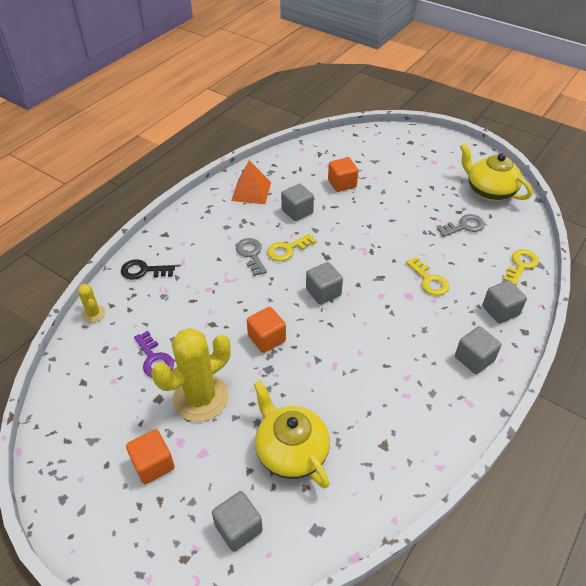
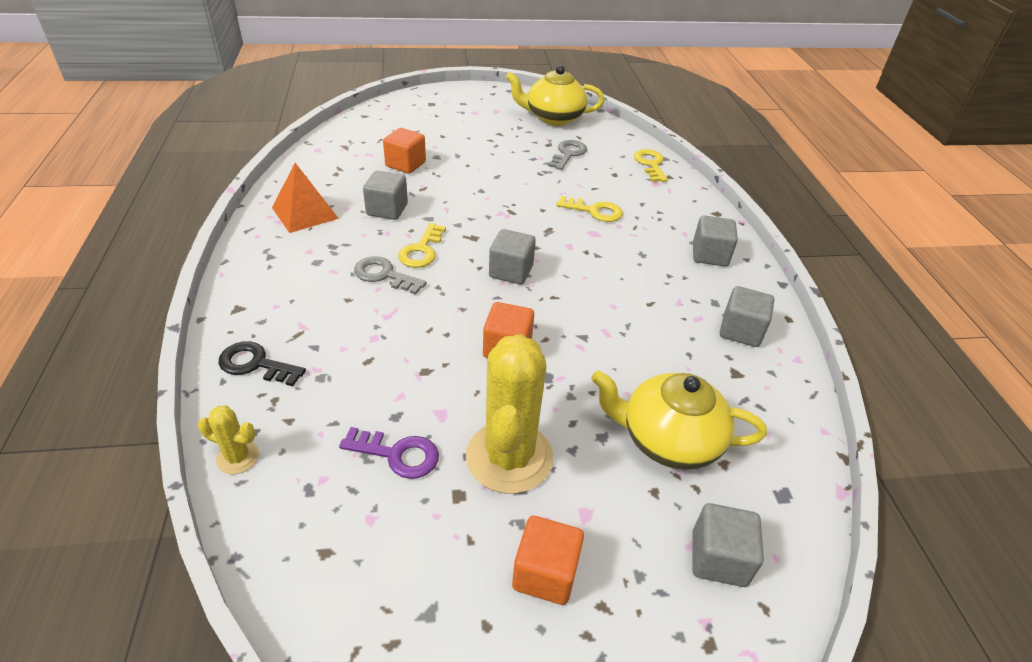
camera: 45 degrees left, 5 degrees down
(143, 271) = (256, 364): black key -> black key turned 60 degrees clockwise
(500, 311) = (680, 207): grey cube -> grey cube (740, 331)

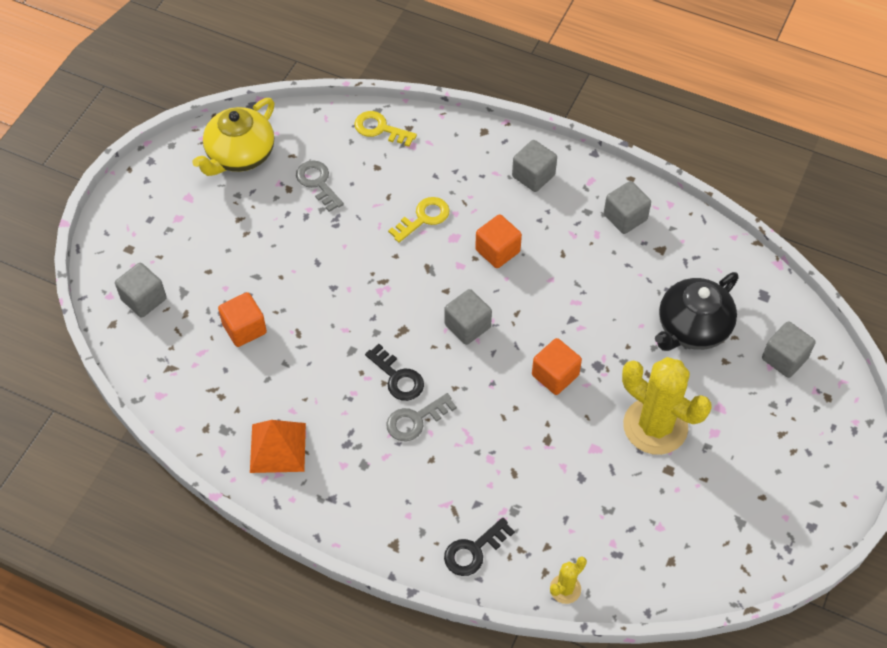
camera: 55 degrees left, 15 degrees up
(387, 209) = (316, 378): grey cube -> grey cube (144, 299)
(397, 454) = (616, 491): purple key -> none
(422, 250) = (397, 377): yellow key -> black key
(545, 573) = (747, 451): orange cube -> orange cube (497, 251)
(668, 440) = (692, 328): yellow teapot -> black teapot

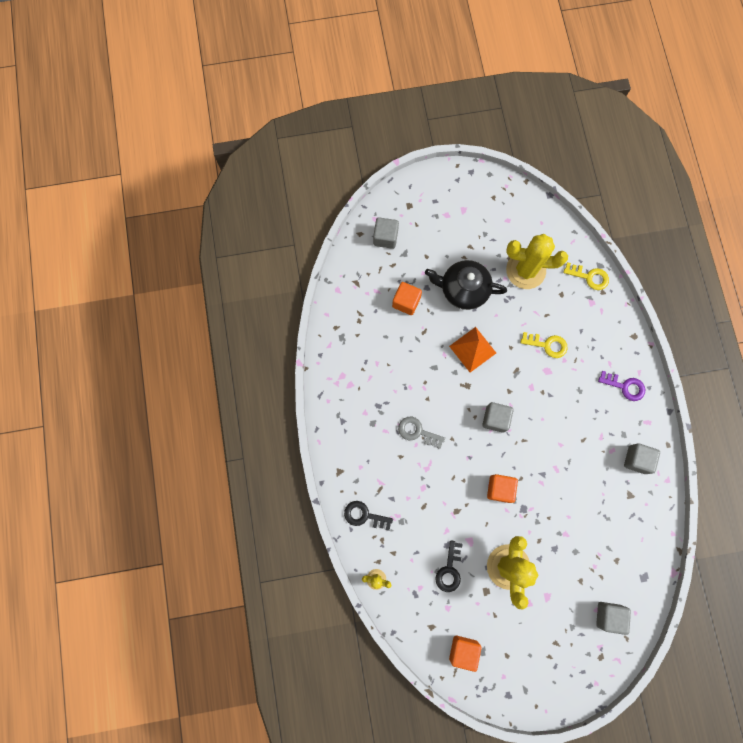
camera: 55 degrees right, 20 degrees up
(240, 155) = (511, 215): yellow teapot -> none
(278, 447) = (351, 372): orange pyramid -> orange pyramid (472, 349)
(318, 183) = (525, 270): grey key -> yellow cactus
(380, 129) = (589, 277): yellow key -> yellow key turned 120 degrees clockwise
(397, 377) = (436, 403): black key -> black key (449, 570)
(497, 251) = (557, 401): orange cube -> orange cube (463, 650)
(533, 176) = (624, 386): grey cube -> purple key
(692, 328) = (589, 548): black teapot -> black teapot (463, 289)

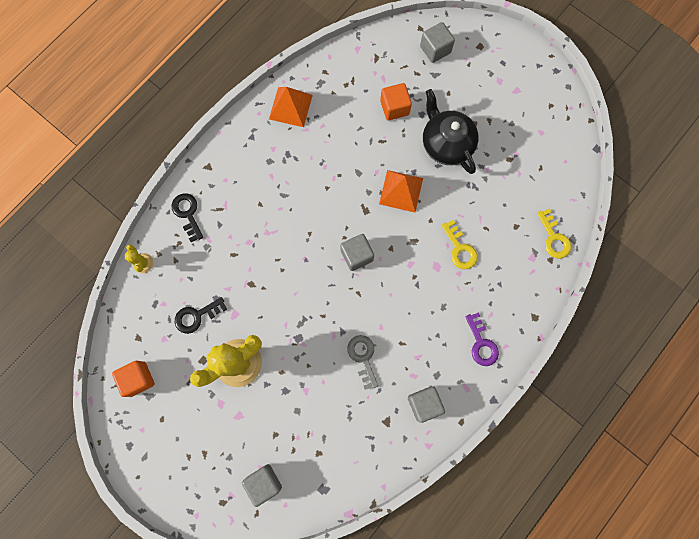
camera: 50 degrees right, 0 degrees up
(343, 374) = (290, 107): none -> orange pyramid
(417, 432) = (292, 201): grey key -> grey key (363, 358)
(499, 489) = (299, 305): orange cube -> none
(525, 270) = (510, 180): yellow cactus -> none

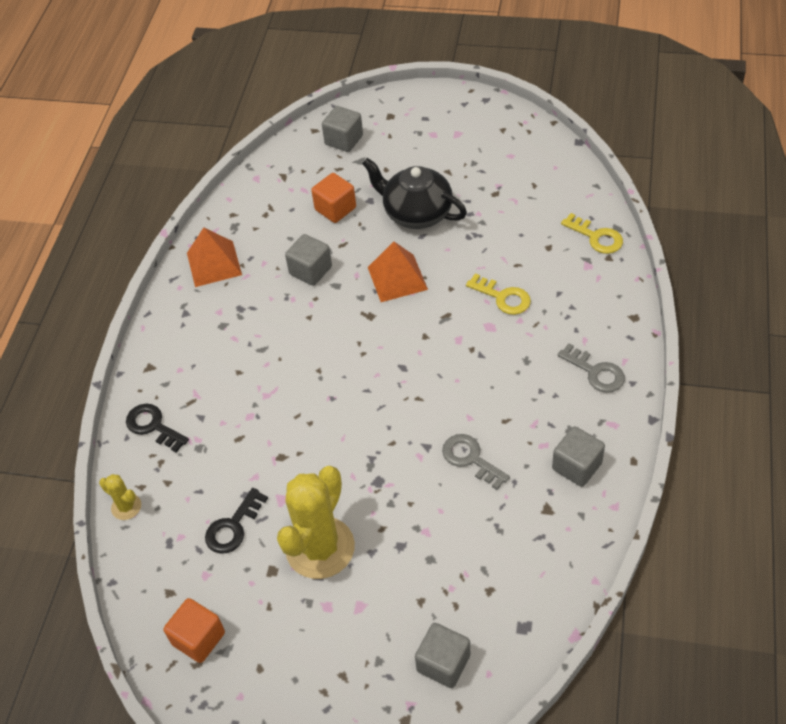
camera: 25 degrees left, 25 degrees down
(356, 255) = (390, 362): grey cube -> grey cube (310, 270)
(481, 343) = (595, 372): purple key -> grey key

